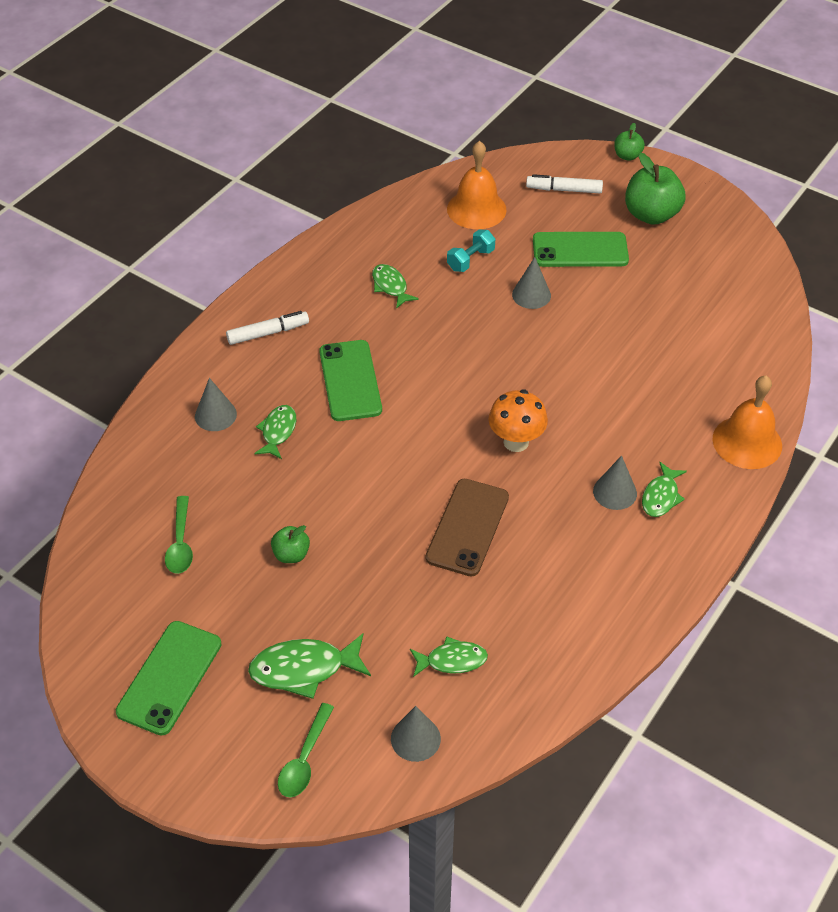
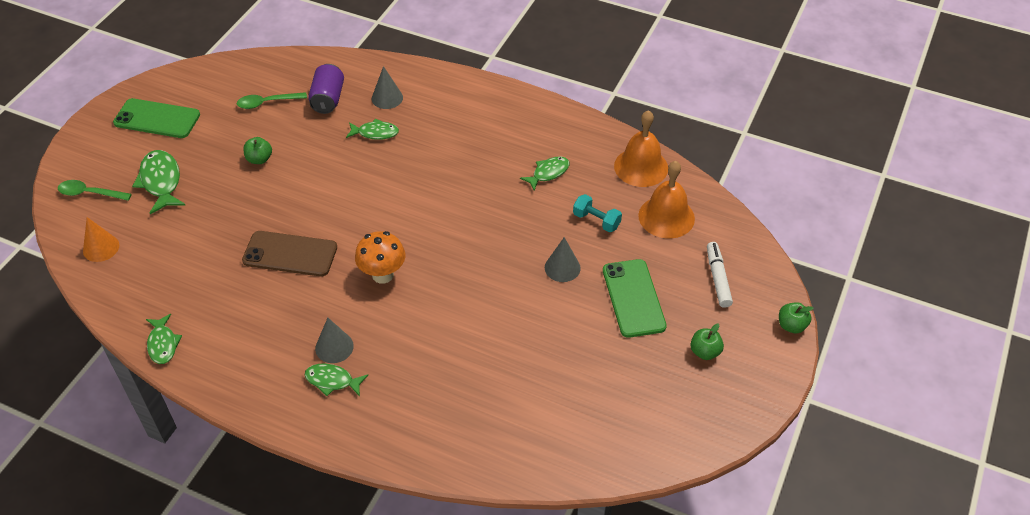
camera: 80 degrees right, 0 degrees up
(196, 476) = (328, 99): none -> purple can
(268, 333) = (477, 110): white marker -> none
(350, 381) = (434, 164): green phone -> none
(415, 738) = (101, 248): grey cone -> orange cone
(452, 660) = (165, 260): green fish -> green fish (163, 344)
(651, 215) = (705, 352): green apple -> green apple, size x0.53
(747, 442) = (404, 446): orange bell -> orange bell (641, 167)

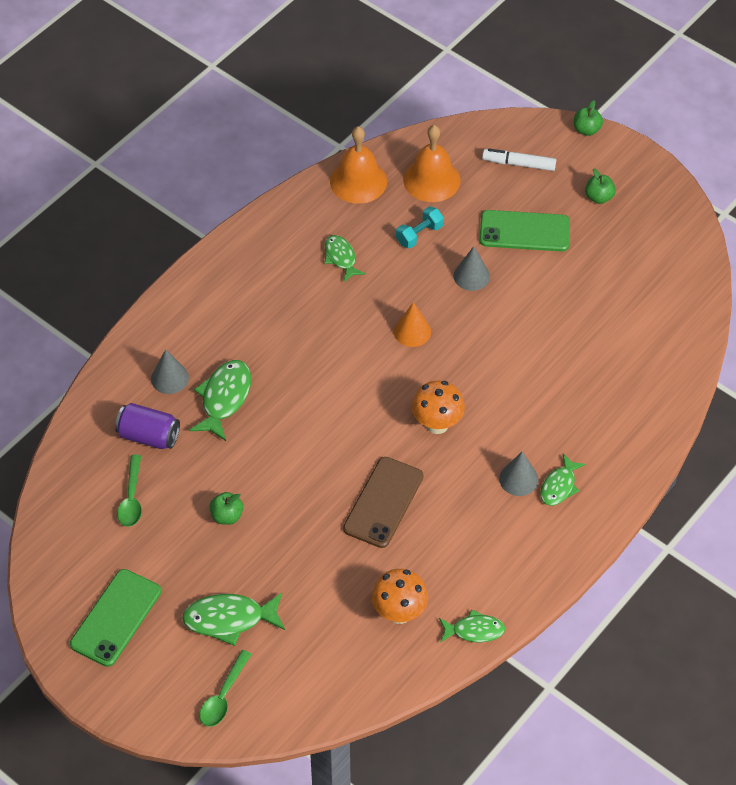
camera: 75 degrees left, 5 degrees up
(101, 248) = (317, 686): orange cone -> orange cone (412, 331)
(177, 287) = (399, 613): none -> orange mushroom
(375, 133) = (224, 398): green fish -> green fish, size x1.55

